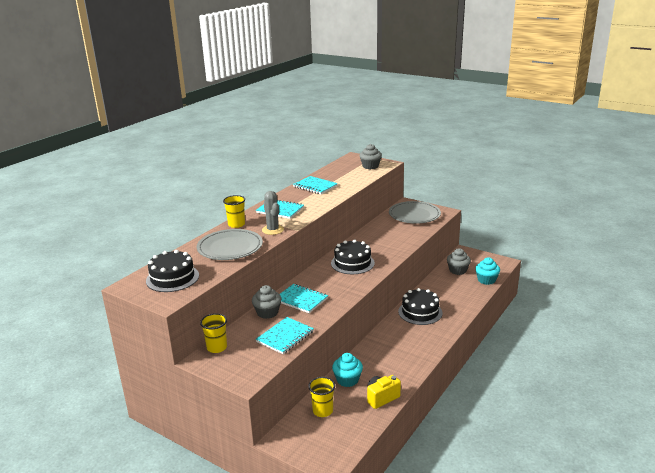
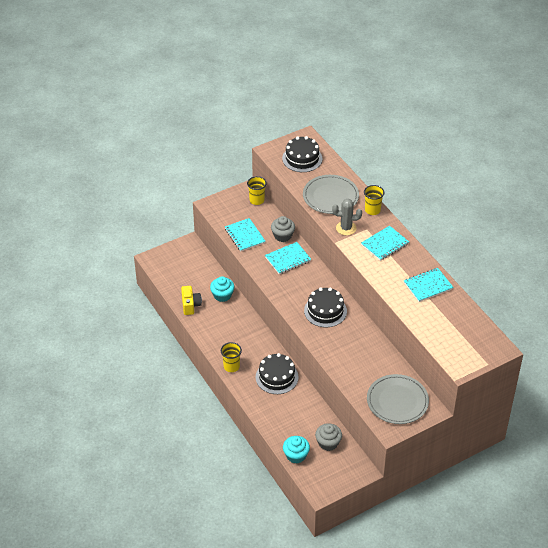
camera: 115 degrees right, 20 degrees up
(322, 411) = (200, 271): yellow cup -> yellow cup (231, 366)
(370, 166) = (460, 350): grey cupcake -> none

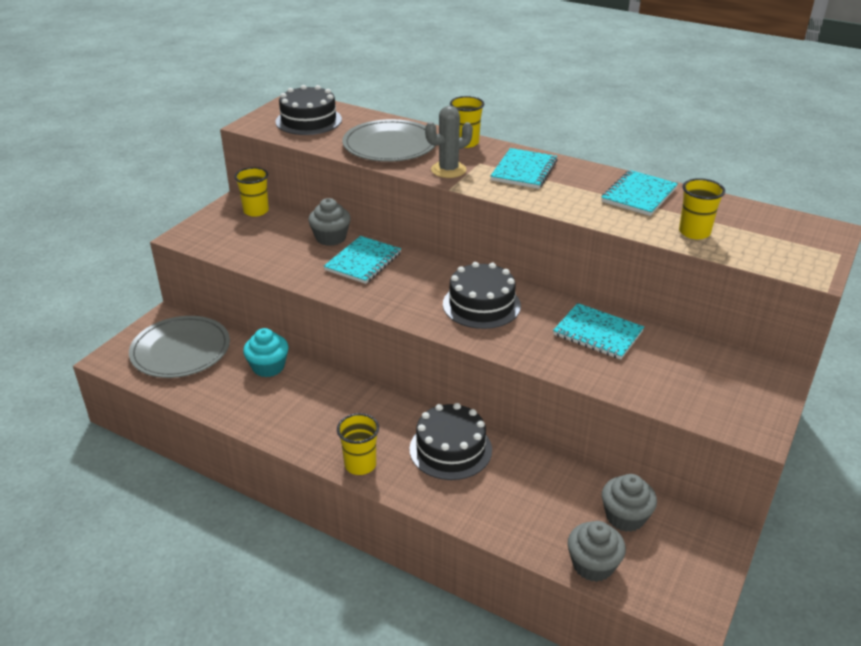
camera: 30 degrees left, 10 degrees down
(190, 305) = (222, 400): yellow camera -> none
(245, 236) = (269, 255): turquoise notebook -> turquoise notebook (598, 333)
(296, 455) = (593, 565): turquoise cupcake -> grey cupcake
(397, 401) = (717, 383): grey plate -> grey plate (180, 350)
(430, 321) = (694, 232): none -> yellow cup

